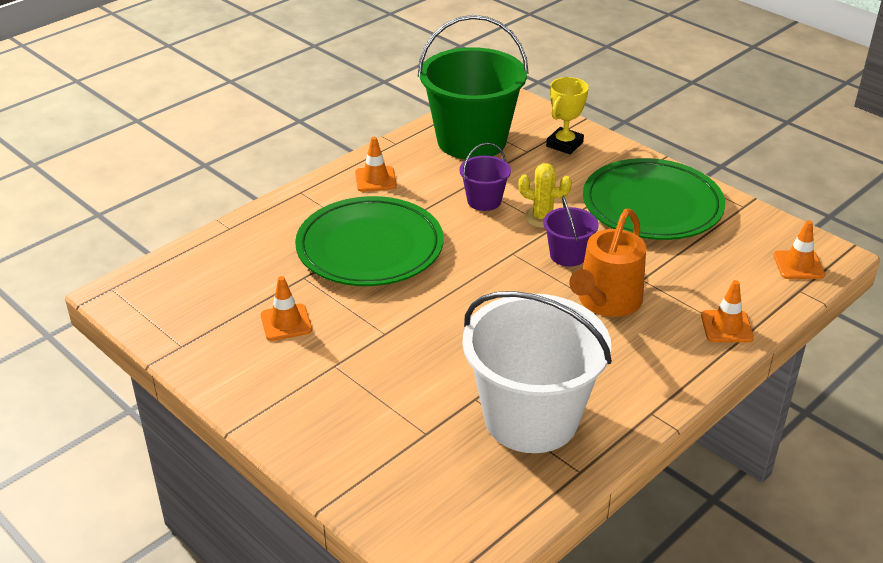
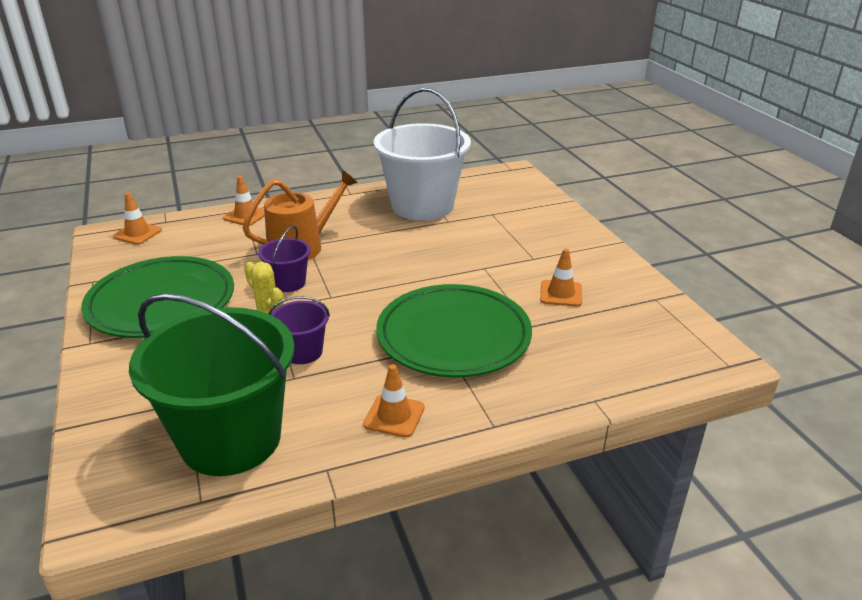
camera: 155 degrees left, 5 degrees down
(564, 144) = (137, 396): yellow trophy -> none

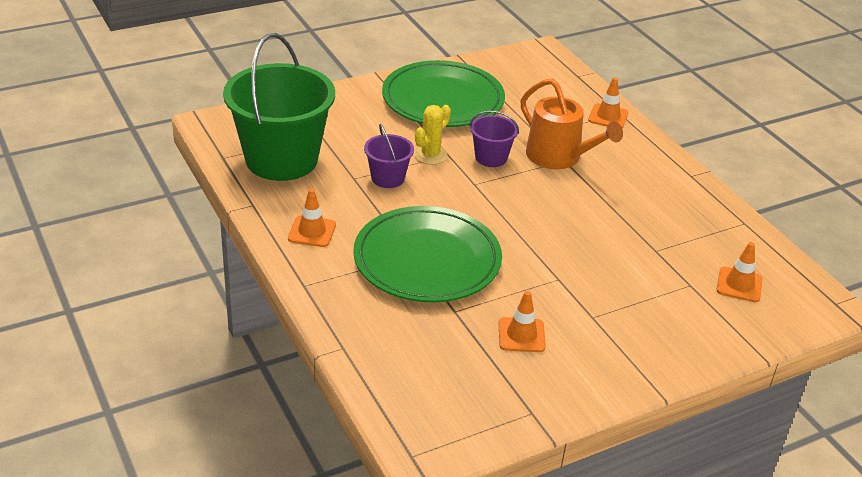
camera: 80 degrees right, 5 degrees up
(137, 233) = (549, 66): orange traffic cone -> orange traffic cone (739, 285)
(422, 206) = (685, 229): white bucket -> none

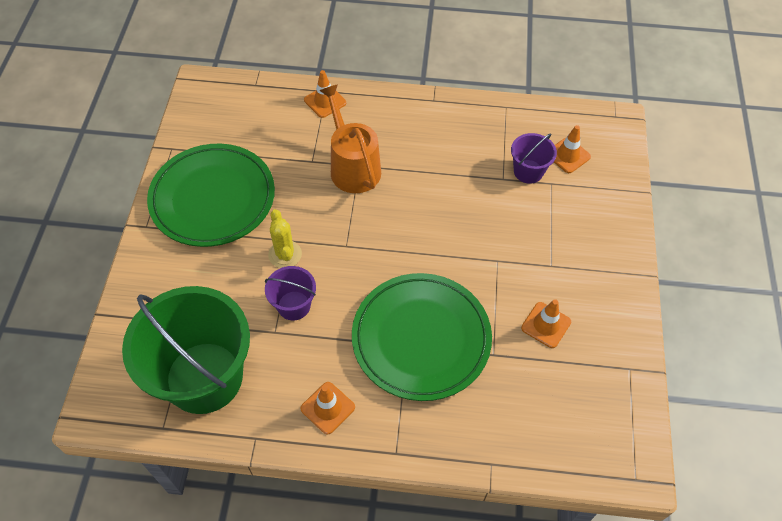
camera: 55 degrees left, 20 degrees up
(491, 158) = (320, 213): purple bucket -> purple bucket (528, 171)
(558, 157) = (353, 167): orange watering can -> orange watering can turned 105 degrees counterclockwise

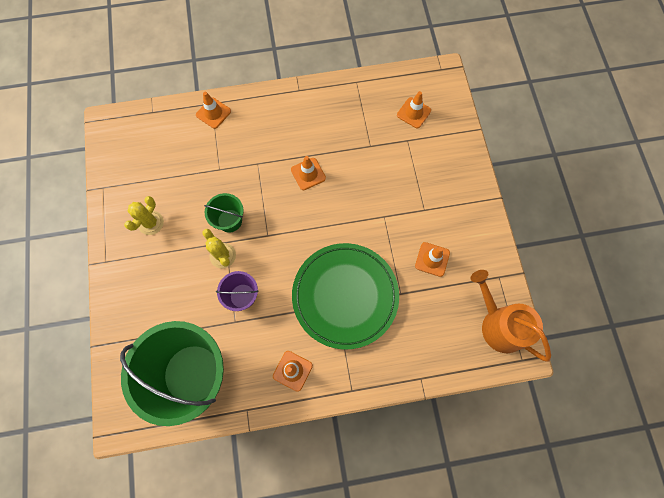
camera: 15 degrees left, 15 degrees up
(213, 198) = (151, 223): green plate -> yellow cactus
(306, 218) = (229, 220): none -> green bucket
(353, 167) = (252, 166): orange watering can -> orange watering can (499, 325)
(417, 191) = (308, 174): none -> orange traffic cone
(528, 171) = (387, 134): purple bucket -> none

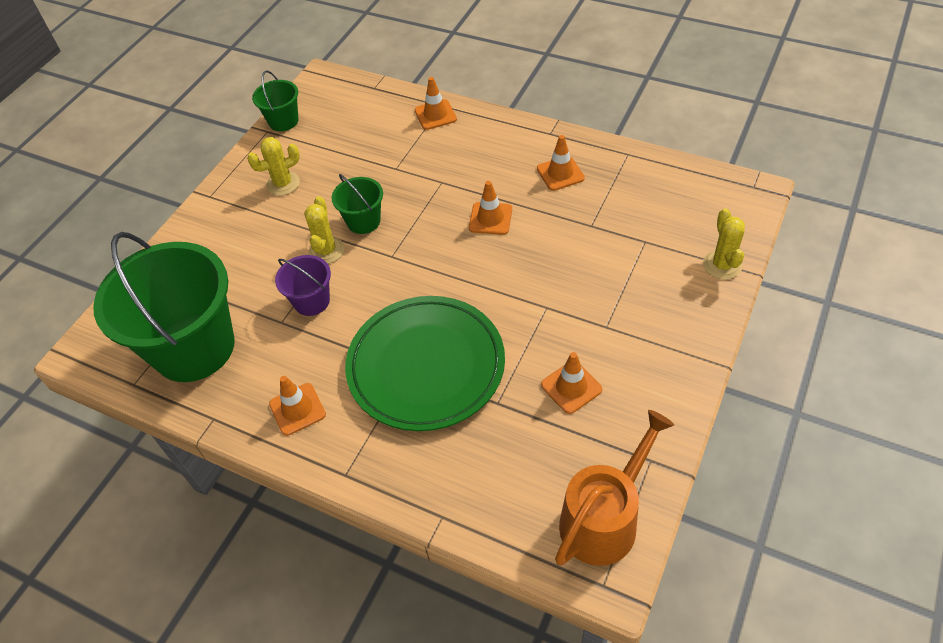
camera: 40 degrees right, 20 degrees down
(108, 173) = (283, 121): none -> green bucket
(413, 113) = (677, 216): orange traffic cone -> orange traffic cone (560, 173)
(458, 133) = (722, 265): none -> yellow cactus
(499, 325) = (604, 519): orange watering can -> orange watering can turned 45 degrees clockwise

